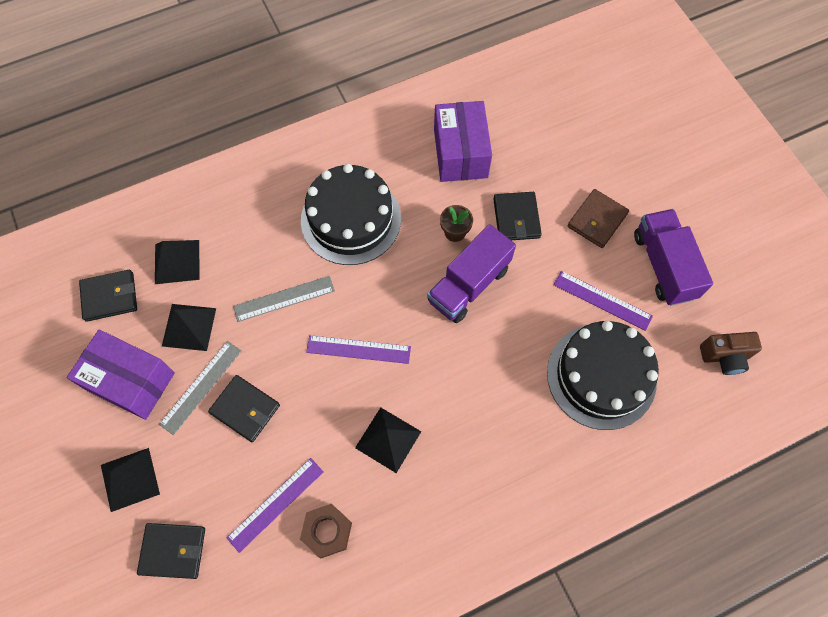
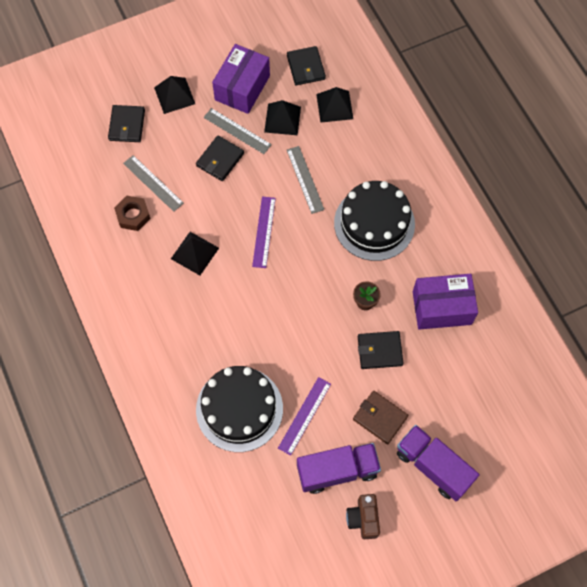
camera: 90 degrees right, 0 degrees up
(275, 504) = (153, 183): purple ruler -> grey ruler
(468, 285) = (318, 311): purple truck -> purple truck (433, 466)
(724, 357) = (254, 511): brown camera -> brown camera (363, 519)

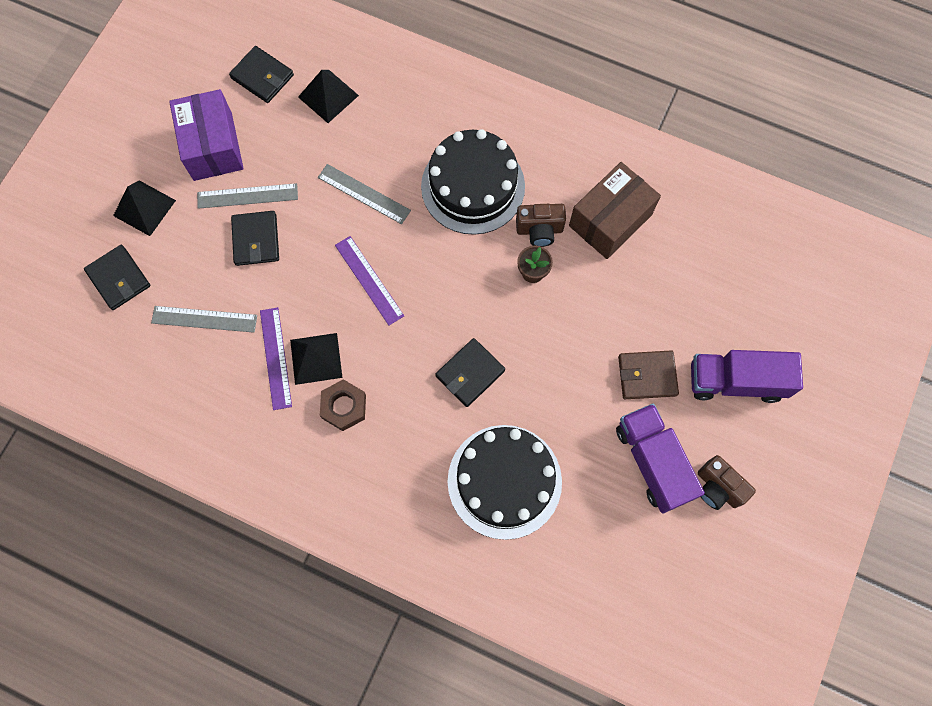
camera: 40 degrees left, 5 degrees up
(133, 215) = (213, 370): brown nut -> brown nut (344, 407)
(282, 119) = (285, 148): black pyramid -> none
(304, 415) = (574, 434): purple ruler -> purple ruler (275, 358)
(337, 471) = (653, 462): purple truck -> purple truck turned 60 degrees counterclockwise
(379, 351) = (589, 310): black wallet -> black wallet (470, 373)
(392, 280) = (539, 230): none -> brown camera
(442, 308) = (610, 220): purple box -> brown box

